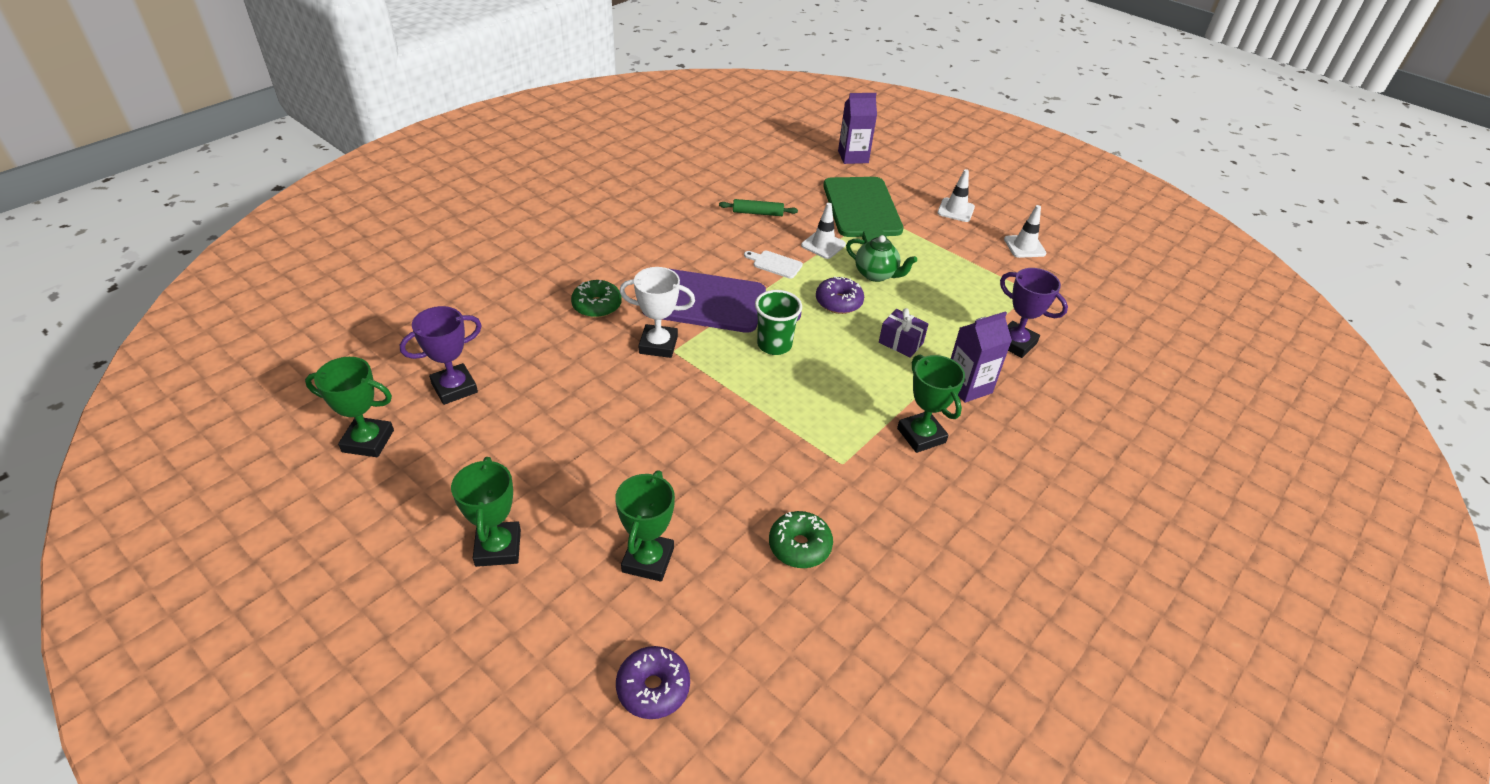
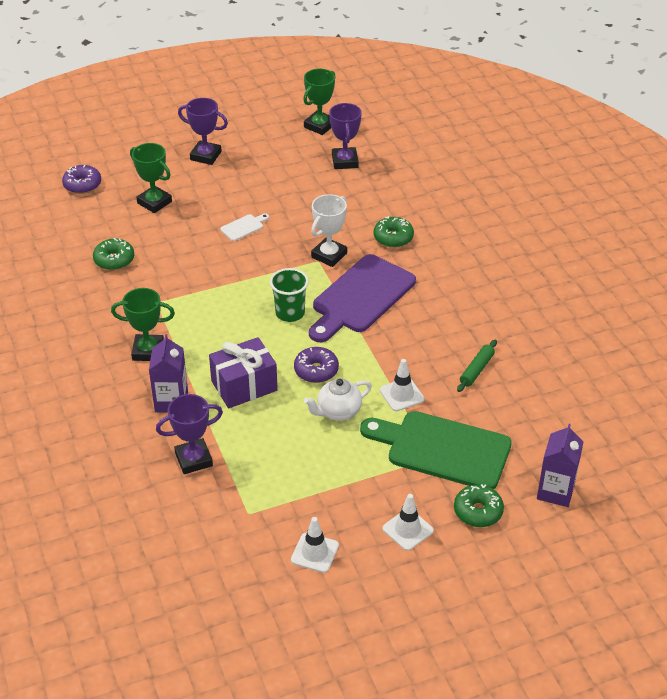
camera: 120 degrees right, 0 degrees up
(498, 548) = (205, 156): green trophy -> purple trophy
(775, 264) = (390, 352): white cutting board -> white cutting board (244, 227)
(876, 274) = (338, 412): green teapot -> white teapot
(901, 342) = (244, 386): purple gift -> purple gift, size x1.66
(906, 184) = (478, 511): none -> green donut

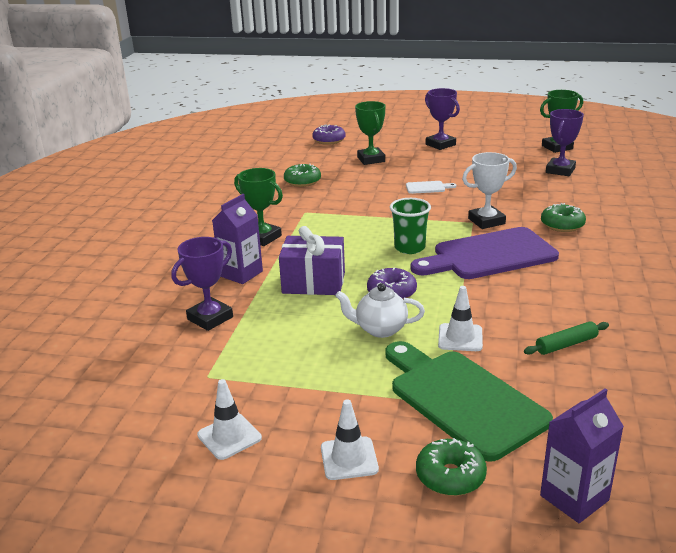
camera: 35 degrees right, 15 degrees down
(194, 459) = (210, 318): purple trophy -> purple trophy turned 60 degrees counterclockwise

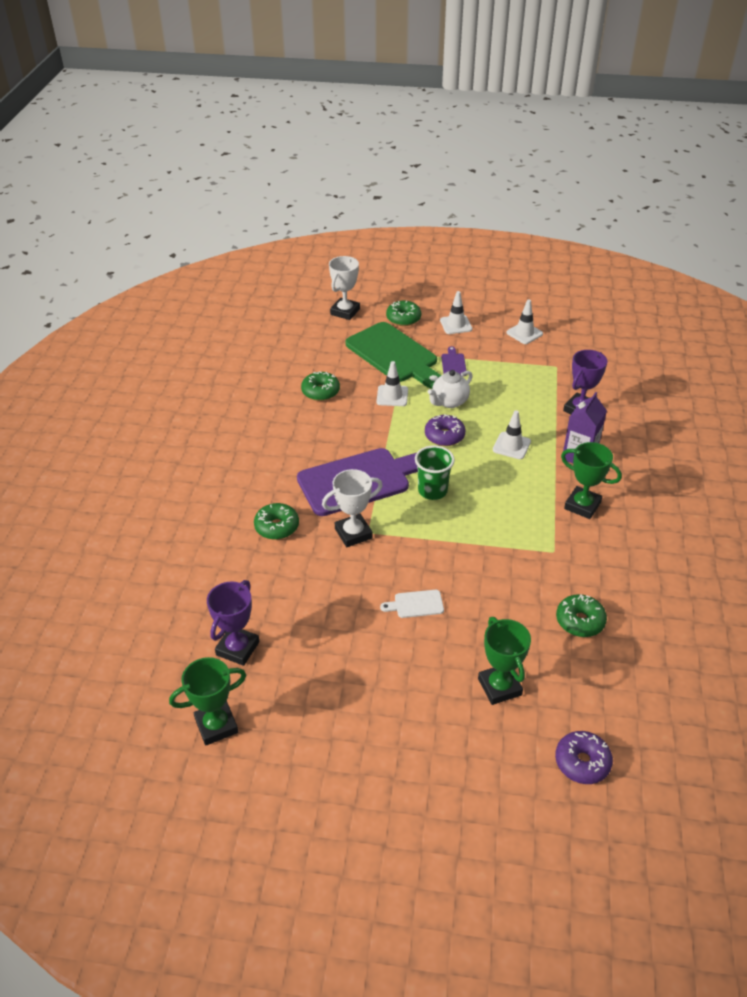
camera: 175 degrees right, 15 degrees up
(313, 283) = (511, 446): purple gift -> white traffic cone
(366, 382) = (453, 364): none -> purple cutting board
(380, 329) = (449, 402): white teapot -> white teapot turned 135 degrees clockwise
(440, 144) = (395, 740): purple trophy -> none
(566, 344) = (320, 392): green rolling pin -> green donut
(574, 498) = (345, 312): purple carton -> white trophy

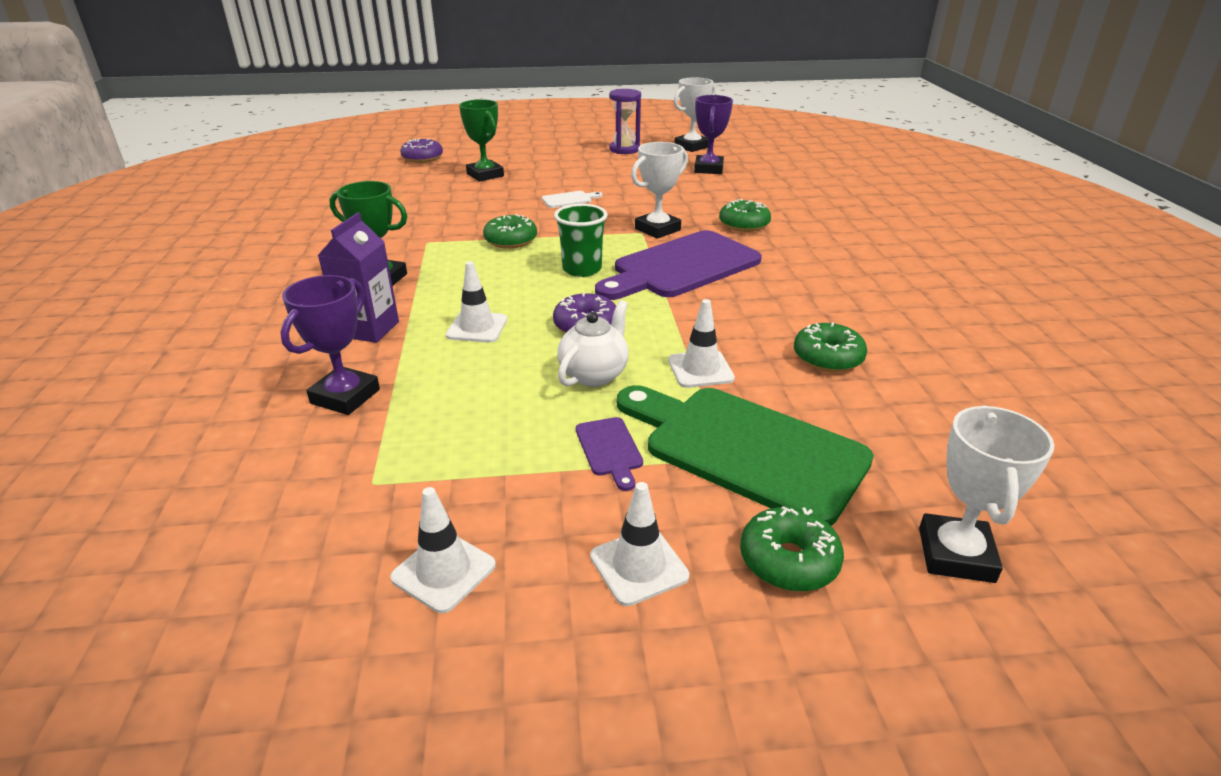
camera: 165 degrees right, 10 degrees down
(216, 725) = (691, 146): green trophy -> white trophy
(308, 735) = (624, 149): none -> purple hourglass
(580, 621) = (408, 207): green donut -> green donut (511, 241)

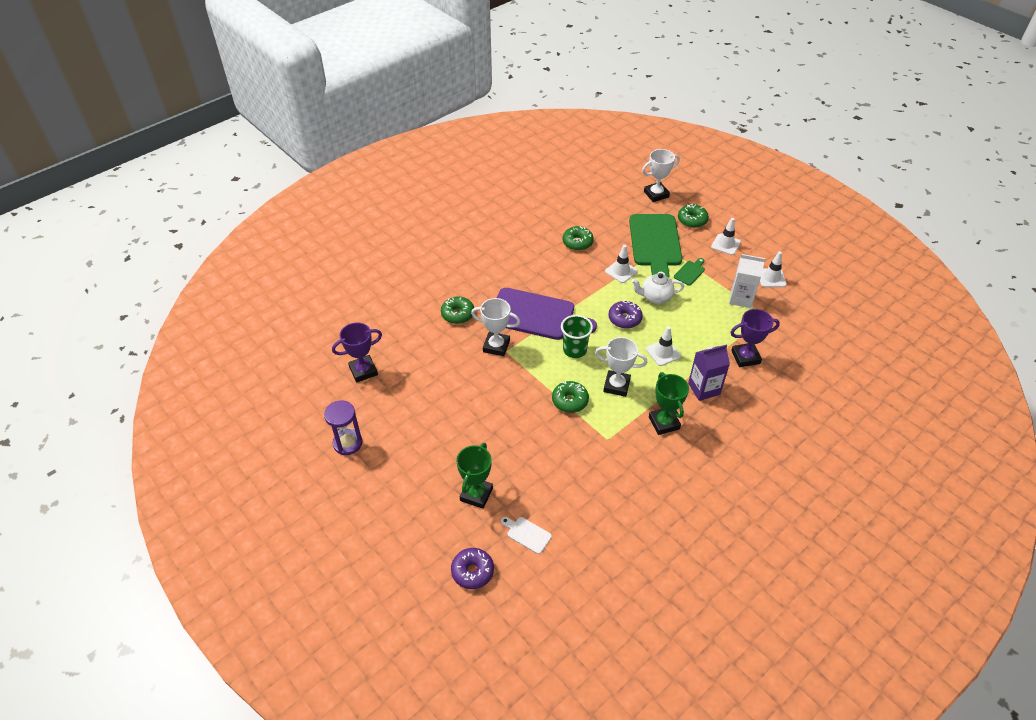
camera: 125 degrees left, 15 degrees up
(458, 476) = (741, 298): none -> white carton
(569, 200) = (484, 413): white cutting board -> white cutting board (527, 534)
(609, 449) = (690, 272): purple cutting board -> green cutting board
(691, 146) = (310, 405): white trophy -> white trophy (616, 385)

